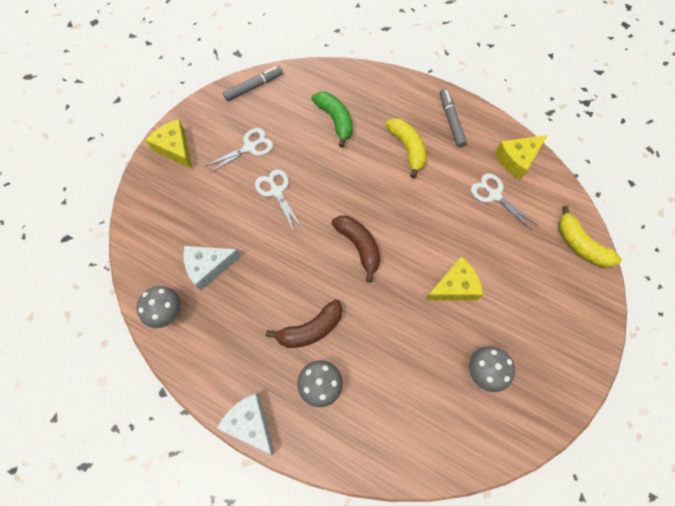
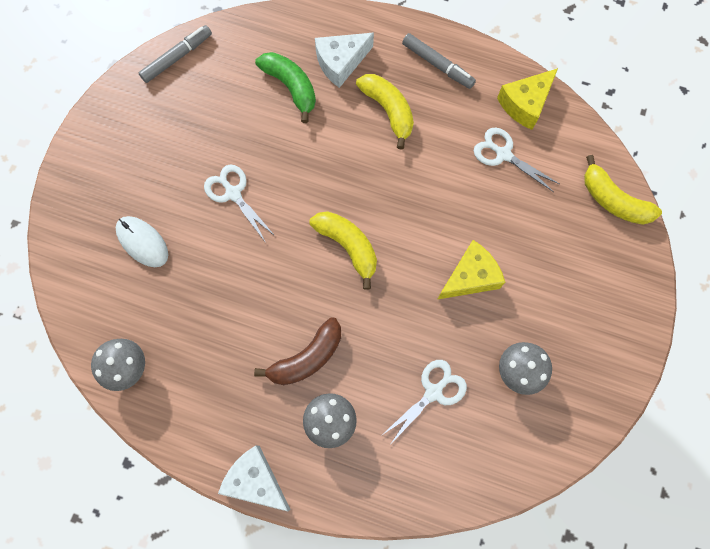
camera: 10 degrees left, 5 degrees up
(175, 148) = (92, 158): yellow cheese -> none
(199, 217) = (142, 242): none -> white mouse
(209, 267) = (167, 303): white cheese -> white cheese (341, 63)
(250, 147) = (188, 140): white scissors -> white scissors (433, 392)
(359, 246) = (348, 246): brown banana -> yellow banana
(451, 121) = (437, 65): grey marker -> grey marker turned 150 degrees clockwise

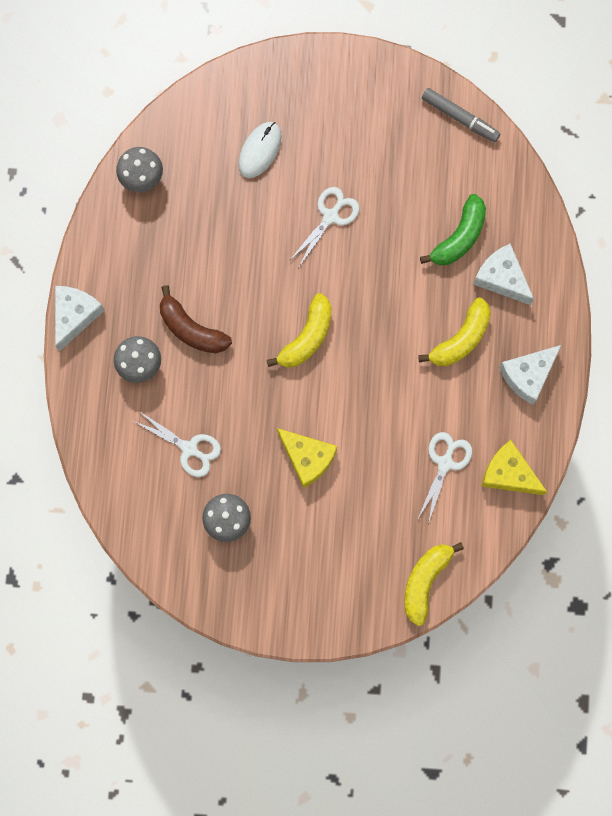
camera: 75 degrees right, 5 degrees up
(437, 65) = (528, 375): grey marker -> white cheese

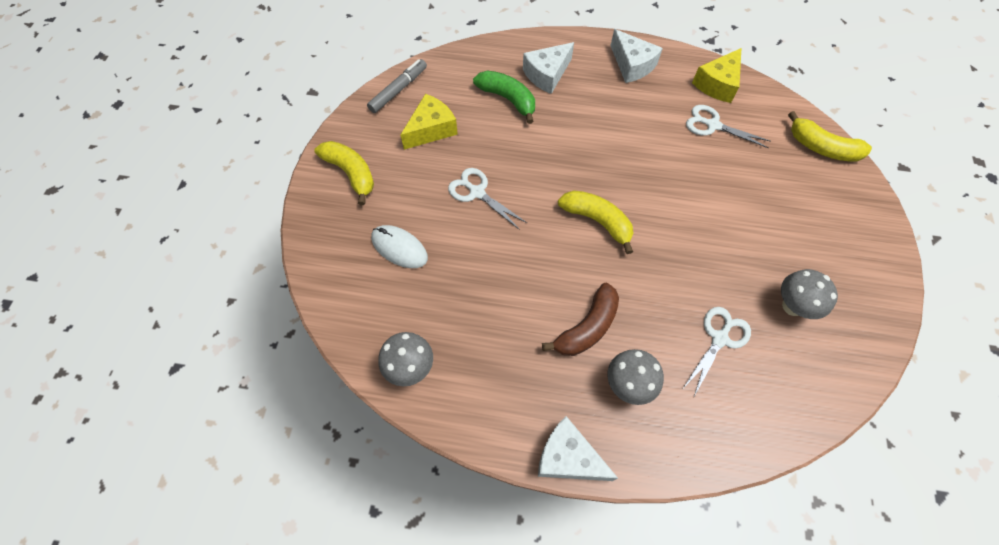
camera: 85 degrees left, 15 degrees down
(307, 458) = (718, 230): yellow cheese -> yellow cheese (431, 129)
(461, 339) = (600, 105): yellow banana -> yellow banana (351, 173)

